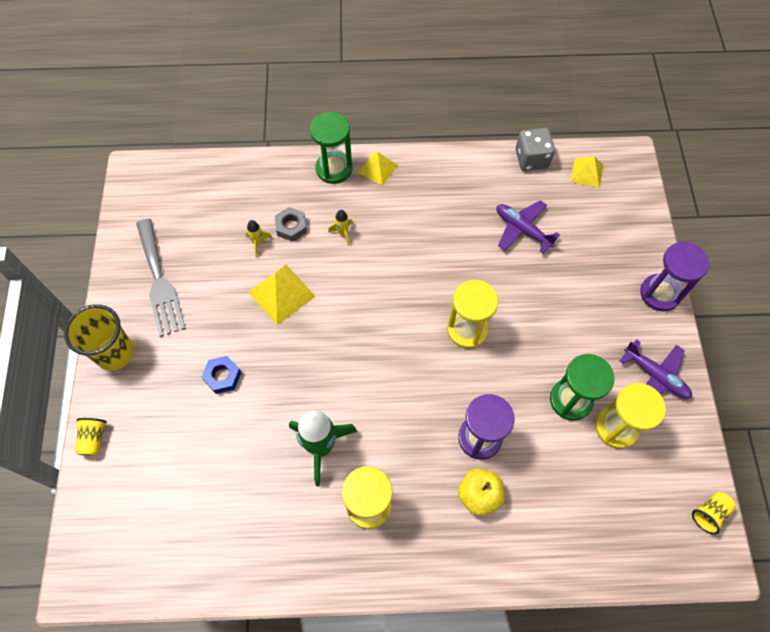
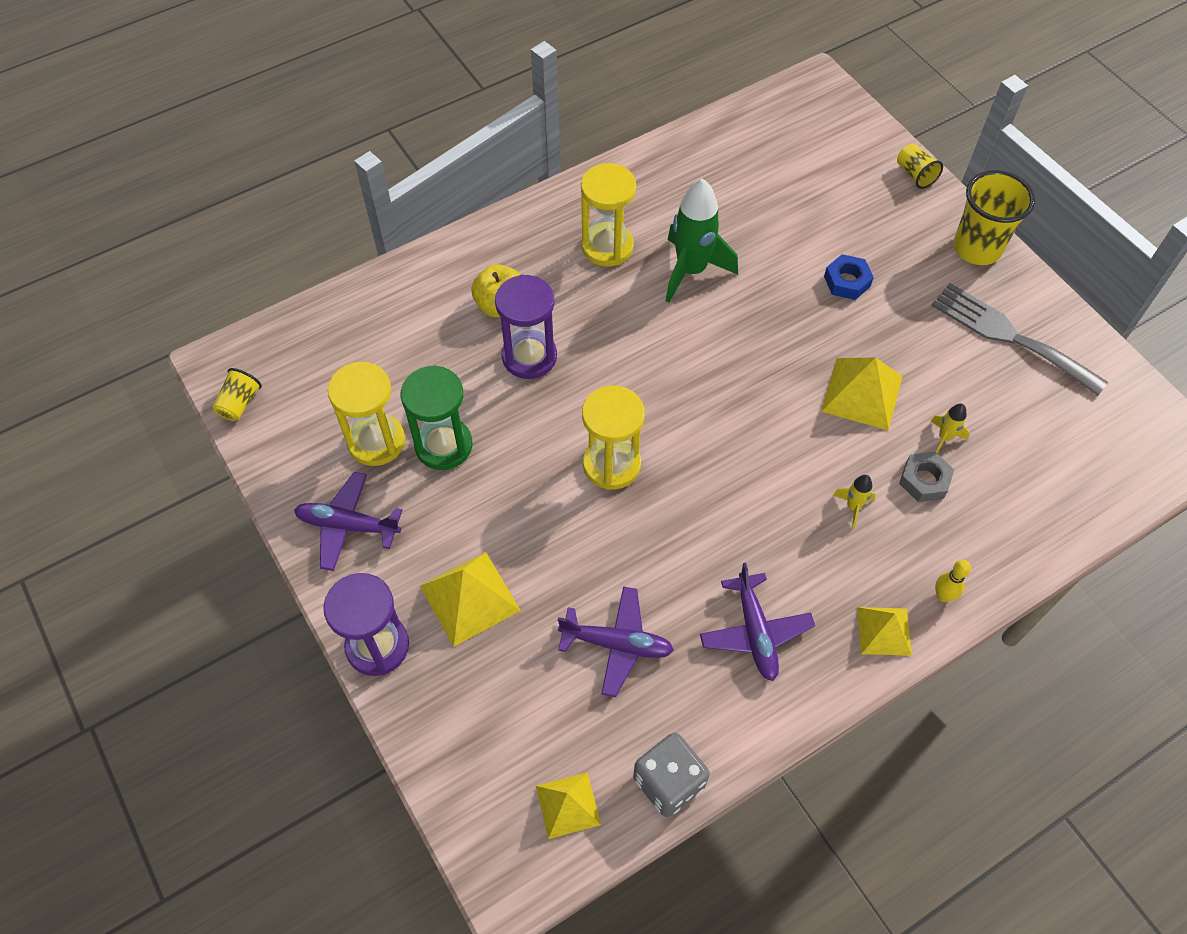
camera: 150 degrees right, 5 degrees down
(334, 169) = (943, 596): green hourglass -> yellow bowling pin
(444, 200) = (755, 632): none -> purple plane
(594, 293) = (469, 598): none -> yellow pyramid

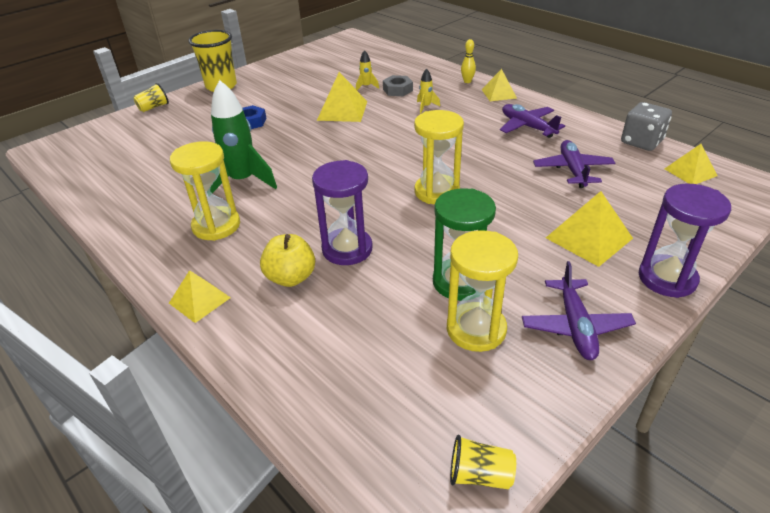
camera: 100 degrees left, 20 degrees down
(493, 236) = (199, 300): none -> yellow pyramid
(755, 632) = (527, 127): purple plane -> purple plane turned 105 degrees counterclockwise
(1009, 336) = (289, 75): grey fork -> none

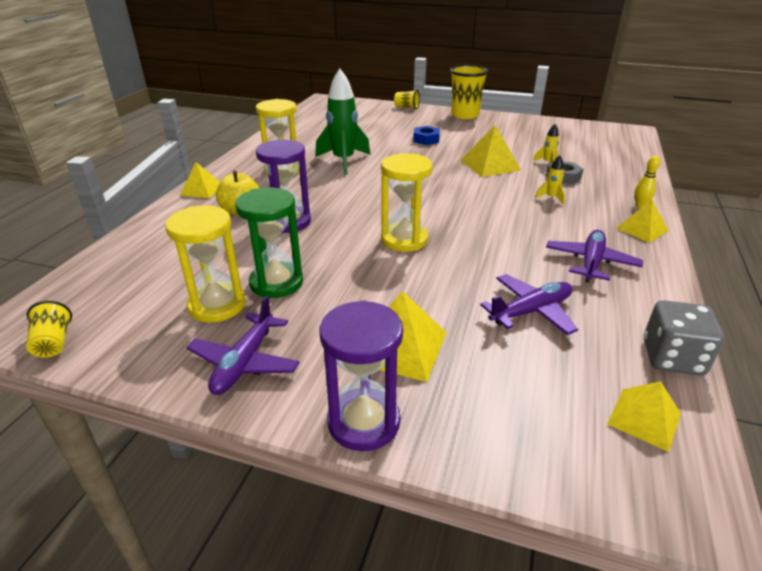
camera: 60 degrees right, 5 degrees down
(575, 326) = (245, 362): purple plane -> purple plane turned 45 degrees counterclockwise

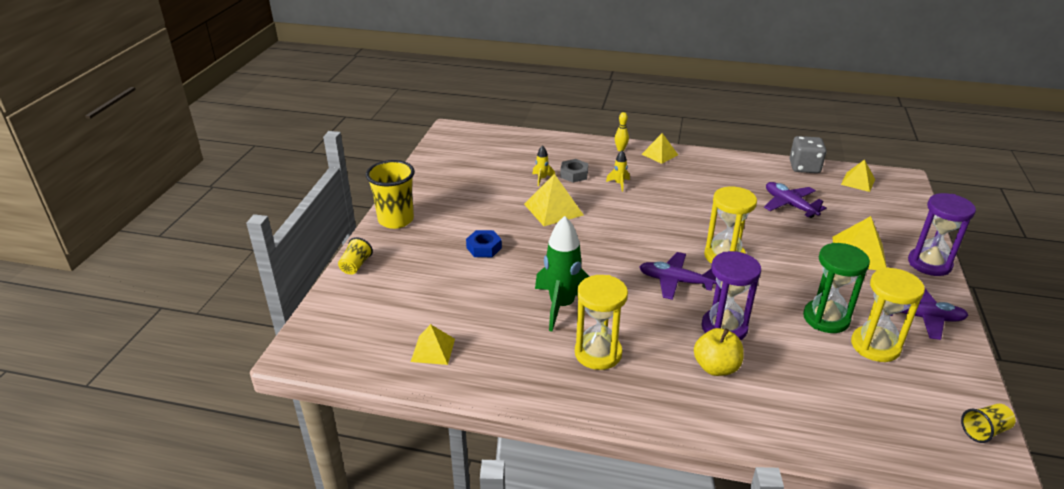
camera: 95 degrees left, 0 degrees up
(201, 189) = (675, 417): yellow pyramid -> yellow pyramid (433, 350)
(590, 262) = (717, 178): purple plane -> purple plane (675, 281)

